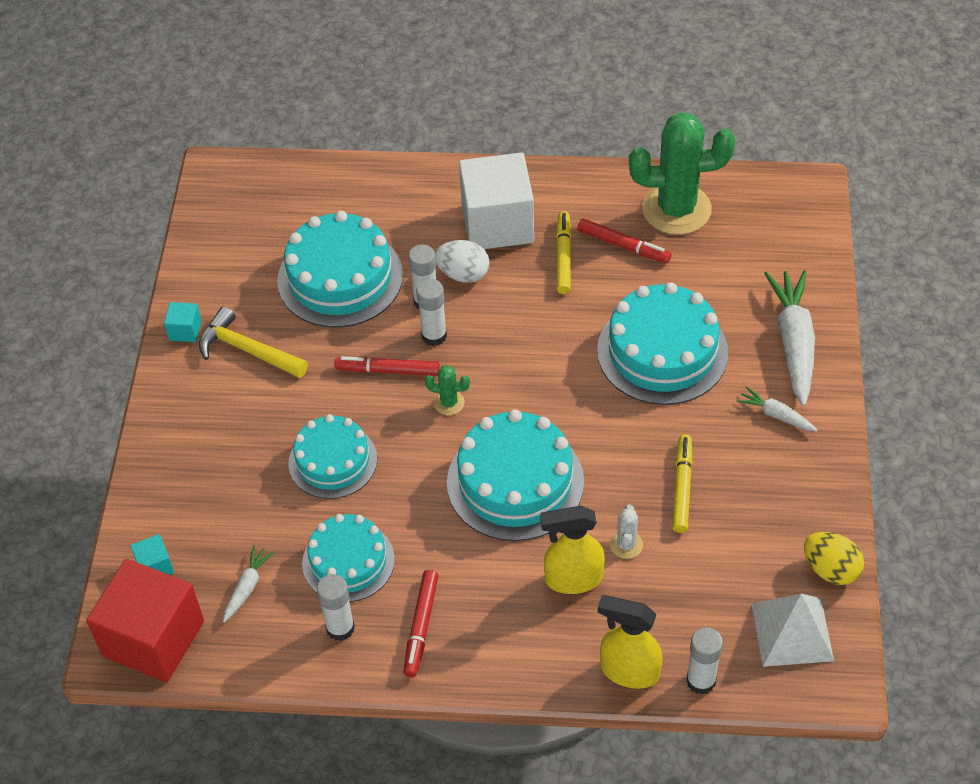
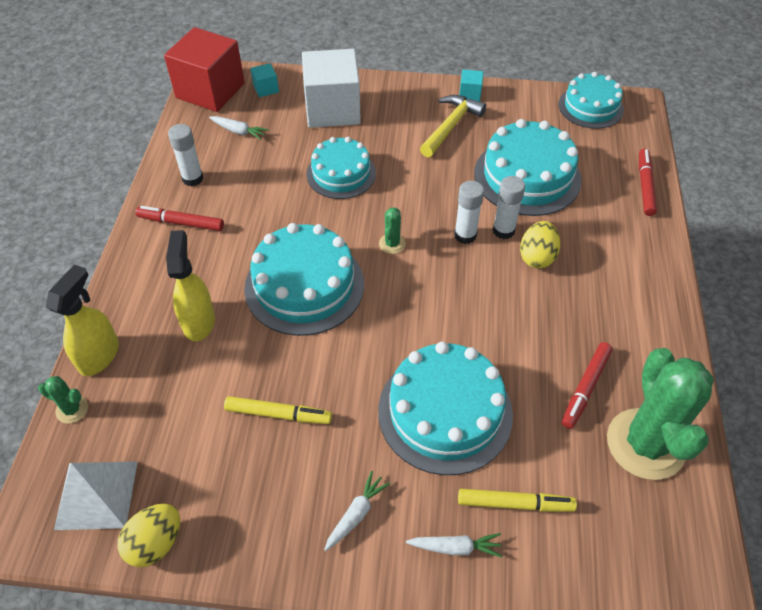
camera: 90 degrees right, 0 degrees up
(348, 561) = (248, 182): turquoise cake -> turquoise cake (590, 107)
(388, 371) = (428, 205): red marker -> red marker (645, 186)
(463, 274) = (537, 257): white egg -> yellow egg
(497, 223) = (603, 284): white cube -> white cube (332, 109)
(563, 257) = (565, 334): yellow marker -> yellow marker (515, 503)
(626, 545) = (224, 363): white cactus -> none
(701, 681) = (72, 409): white glue stick -> green cactus
(793, 343) = (455, 547): white carrot -> white carrot, size x0.49

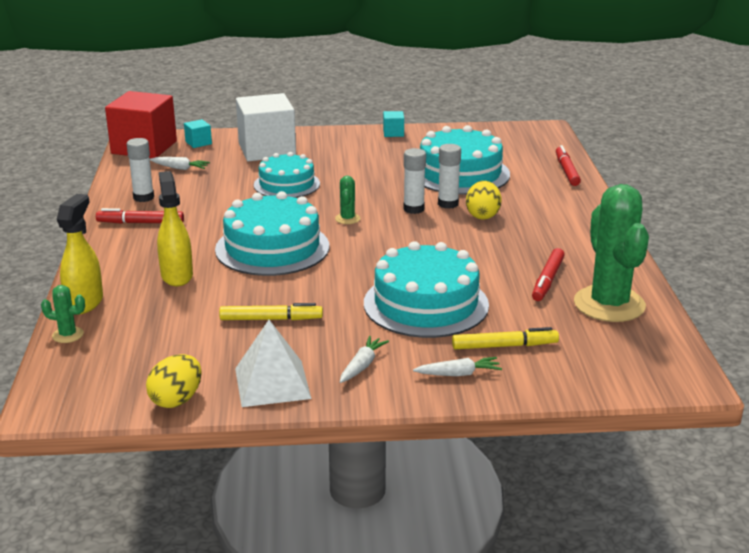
camera: 10 degrees left, 25 degrees down
(97, 494) = (109, 379): white pyramid -> white pyramid (272, 383)
(451, 126) = (381, 151): yellow hammer -> none
(590, 107) = (505, 133): turquoise cake -> none

